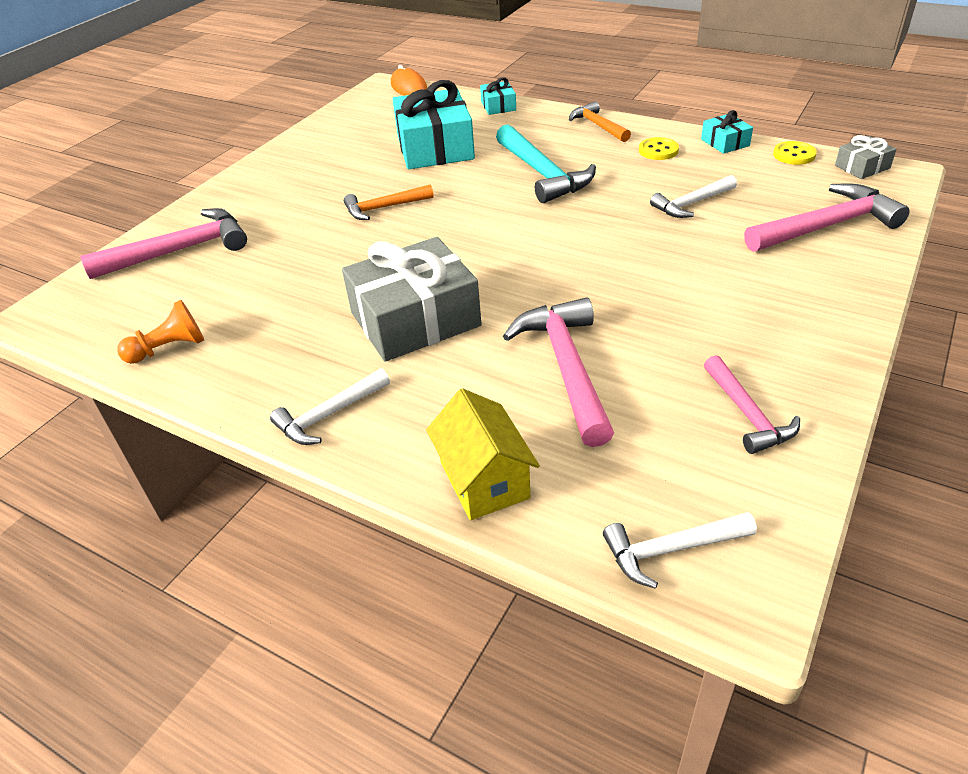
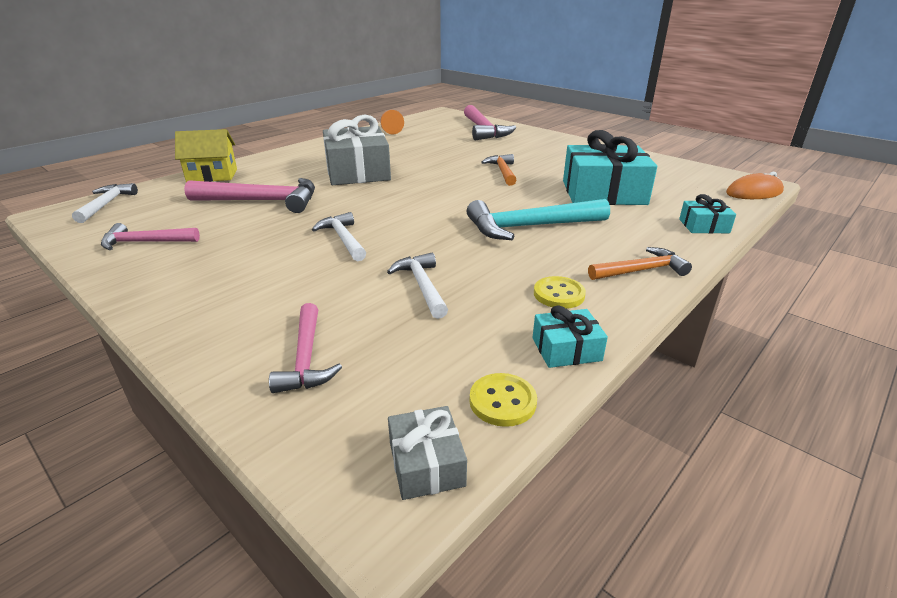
camera: 100 degrees right, 10 degrees down
(329, 415) = (301, 153): white hammer -> white hammer (343, 239)
(826, 226) = (306, 358): pink hammer -> pink hammer, size x0.61

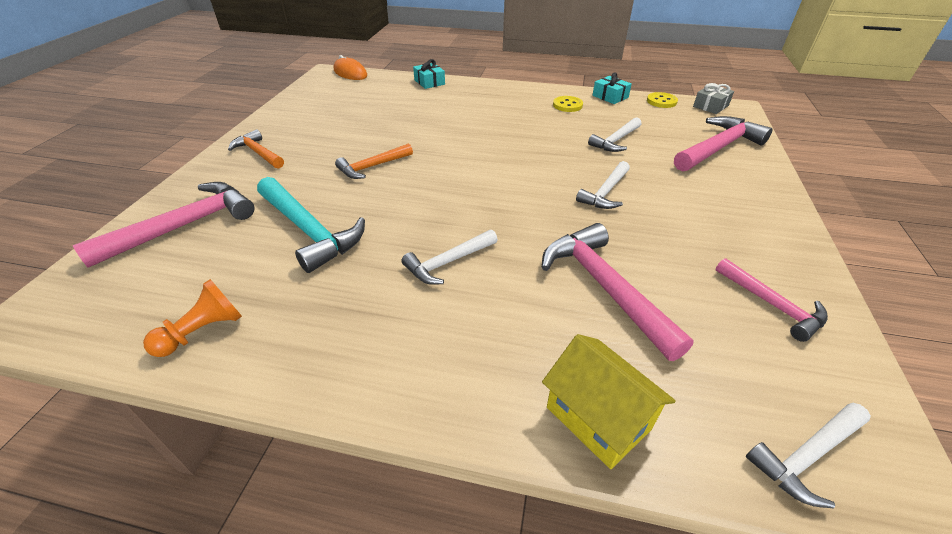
camera: 120 degrees left, 10 degrees up
(306, 358) = (718, 148): pink hammer -> pink hammer, size x1.65
(357, 171) = (448, 262): grey gift -> white hammer
(530, 227) = (491, 128): turquoise hammer -> turquoise hammer (309, 231)
(603, 192) = (393, 115): turquoise gift -> none
(641, 270) = (513, 91): orange hammer -> orange hammer (258, 153)

